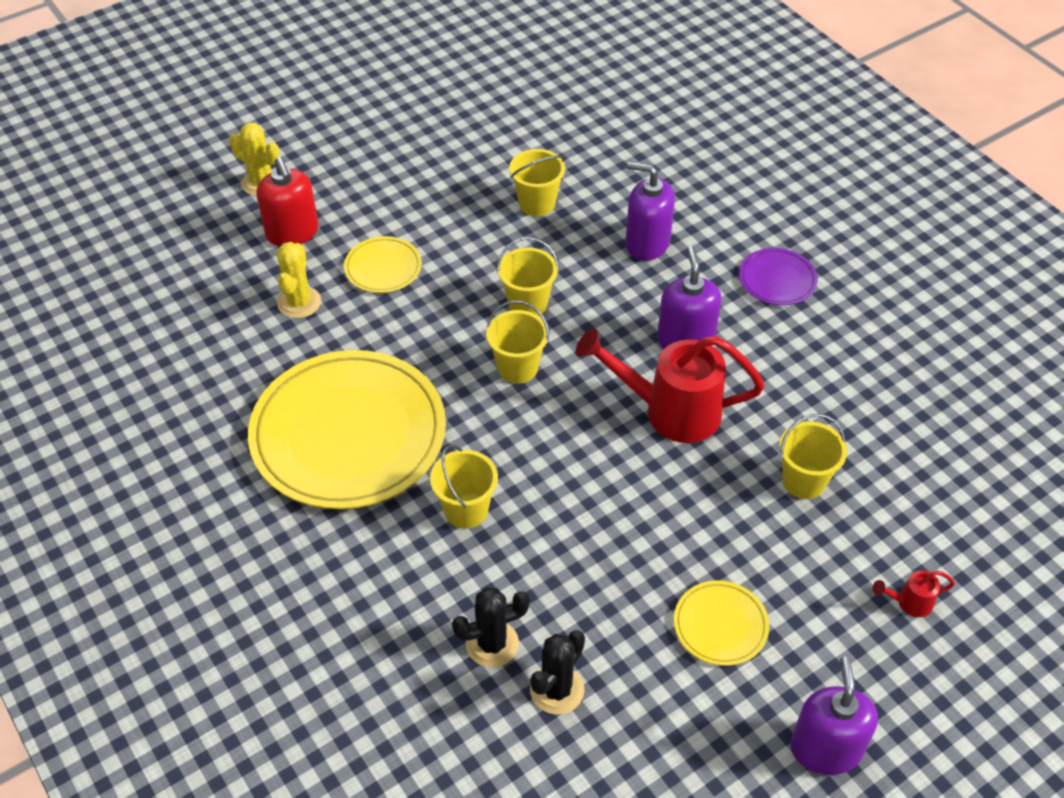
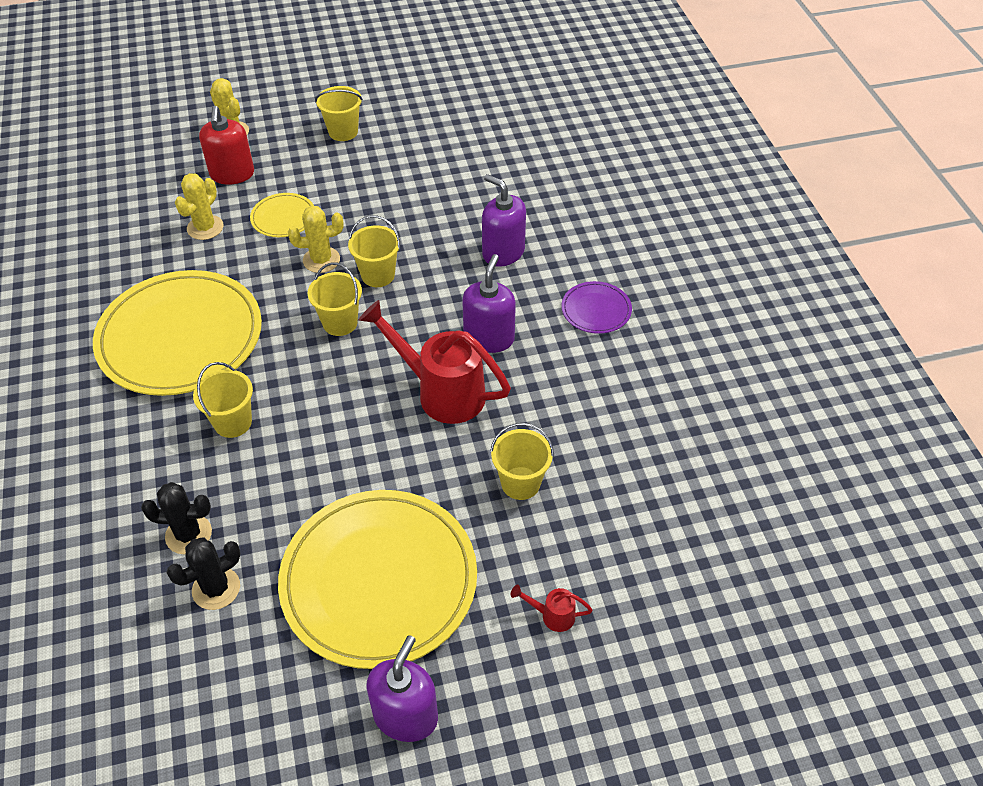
camera: 20 degrees right, 0 degrees up
(455, 304) = (321, 260): none -> yellow cactus
(537, 203) = (432, 198): yellow bucket -> yellow bucket (343, 132)
(720, 625) = (379, 580): yellow plate -> yellow plate, size x2.29

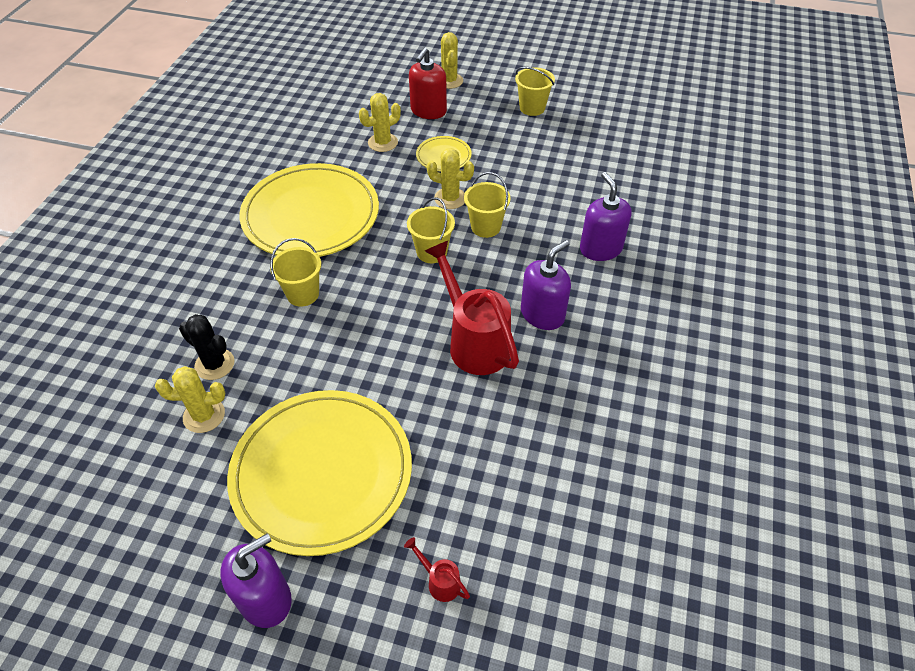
camera: 30 degrees right, 0 degrees up
(216, 588) = (204, 415): black cactus -> yellow cactus
(520, 483) = (489, 449): yellow bucket -> none
(596, 310) = (652, 330): purple plate -> none

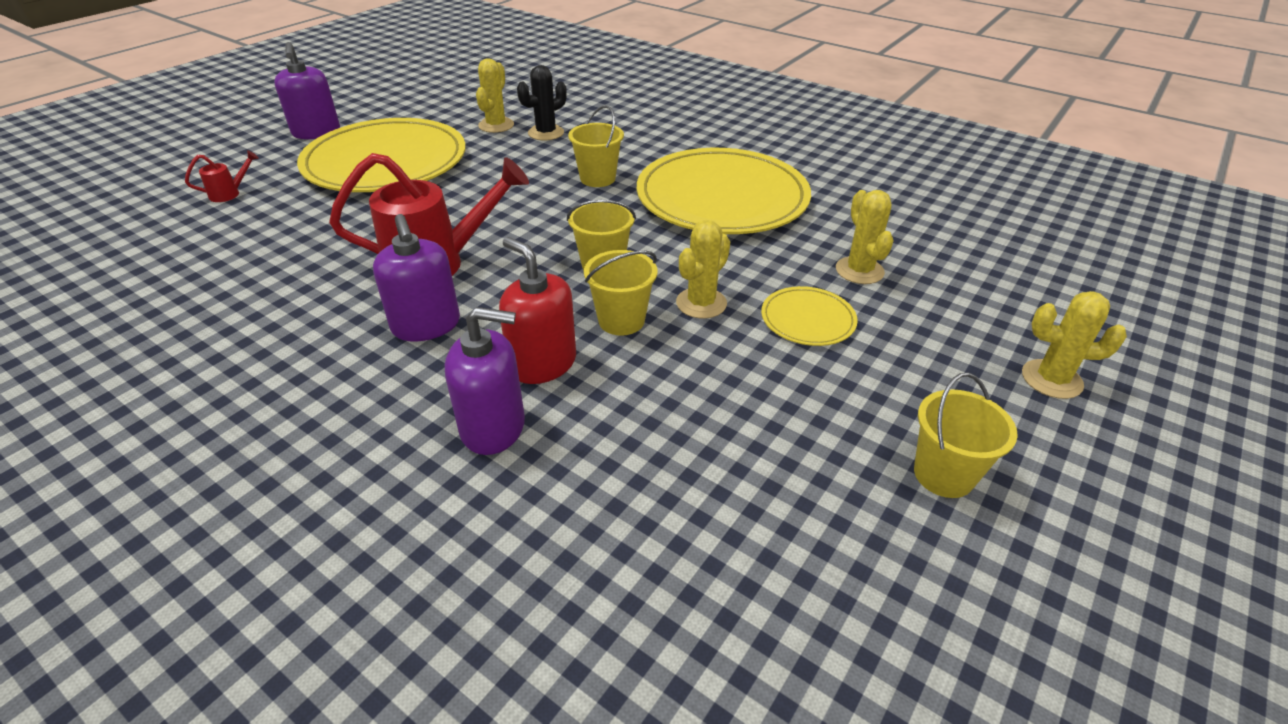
camera: 110 degrees right, 10 degrees down
(428, 111) = (944, 331): red soap dispenser -> red soap dispenser (542, 363)

